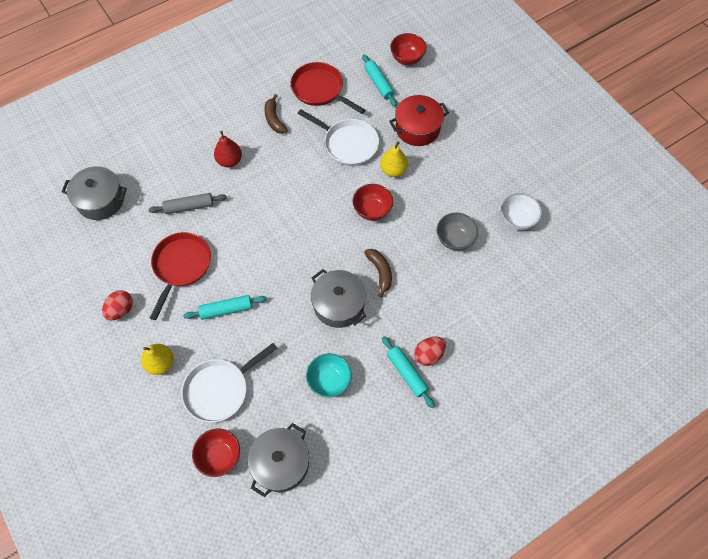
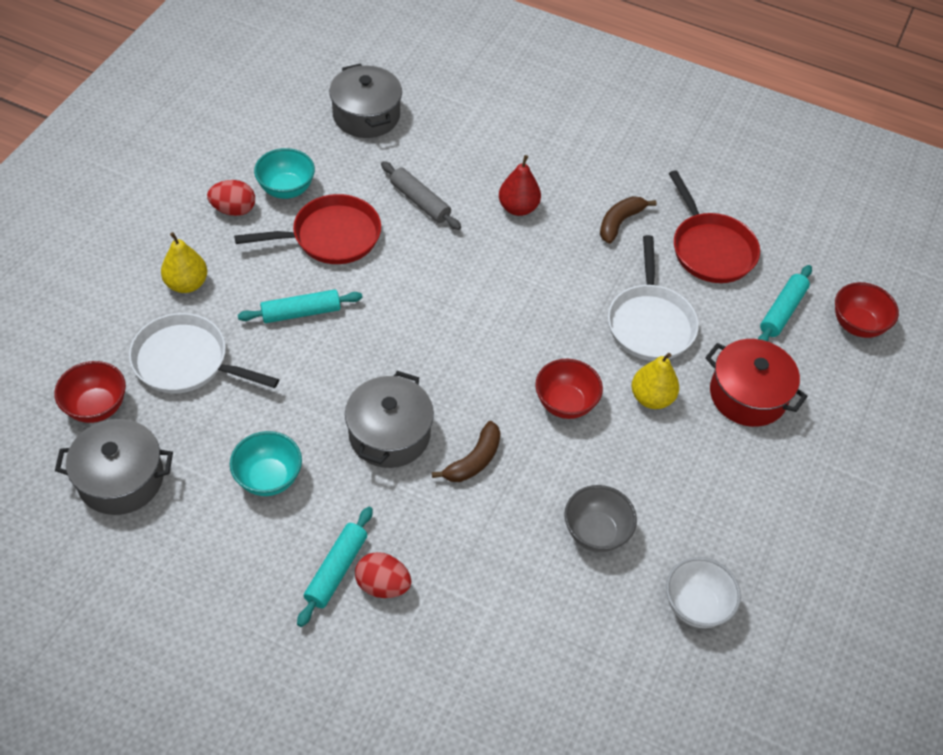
camera: 55 degrees right, 10 degrees down
(126, 273) = (286, 189): none -> turquoise bowl
(226, 309) = (301, 312): turquoise rolling pin -> turquoise rolling pin turned 60 degrees counterclockwise
(320, 90) = (710, 249): red pan -> red pan turned 150 degrees clockwise

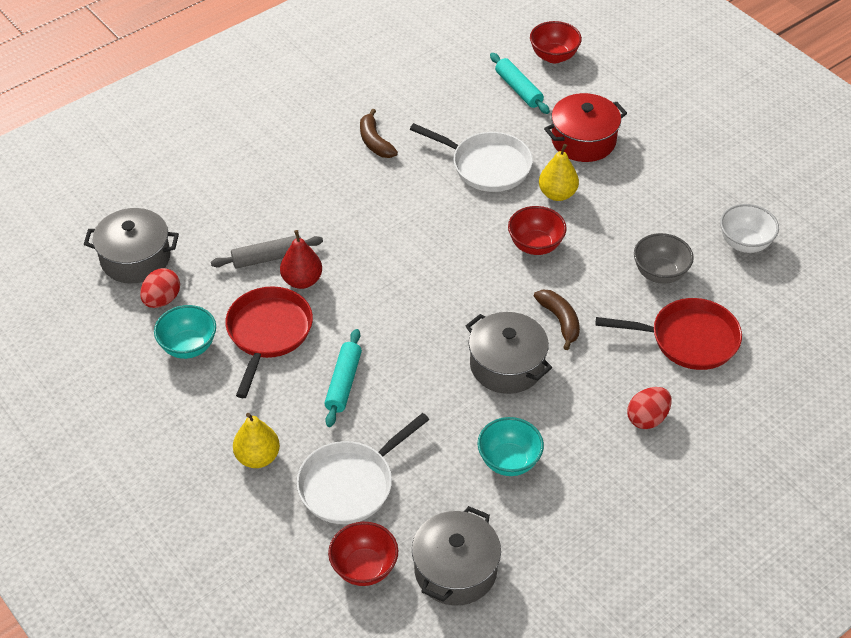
camera: 60 degrees left, 5 degrees down
(234, 210) = (188, 394): red egg -> red egg (162, 300)
(336, 570) = (620, 444): turquoise rolling pin -> none
(518, 208) = (318, 197): red pear -> red pear (302, 280)
(710, 249) = (435, 102): red pan -> red pan (688, 339)

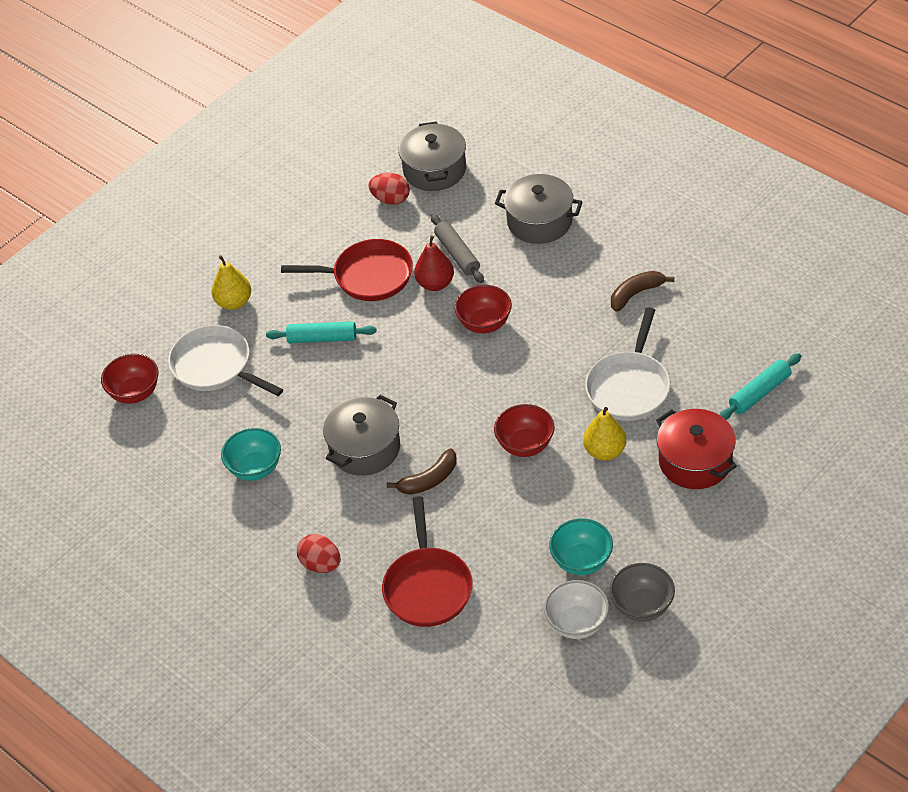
camera: 85 degrees right, 0 degrees up
(188, 347) = (342, 230): turquoise bowl -> turquoise bowl (581, 561)
(455, 570) = (139, 451): grey pot -> grey pot (539, 221)
(554, 56) = (828, 414): red bowl -> red bowl (484, 323)
(660, 273) = (513, 553): grey bowl -> grey bowl (642, 606)

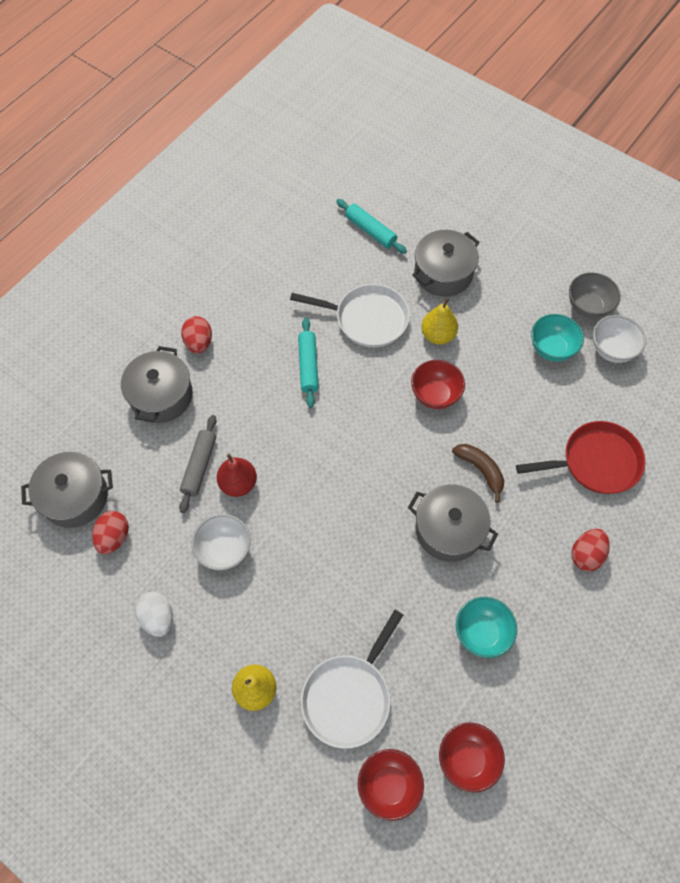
camera: 100 degrees left, 15 degrees up
(310, 234) = (158, 618): none -> white egg
(322, 338) = (309, 586): turquoise rolling pin -> turquoise rolling pin (308, 366)
(368, 276) = (224, 550): red pan -> white bowl
(457, 254) = (199, 466): grey rolling pin -> grey rolling pin turned 45 degrees counterclockwise
(484, 323) = (292, 436): red bowl -> red bowl (467, 759)
(602, 246) = (199, 343): none -> red egg
(636, 294) = (259, 316): brown banana -> none
(695, 461) = (443, 273): red pot -> grey pot

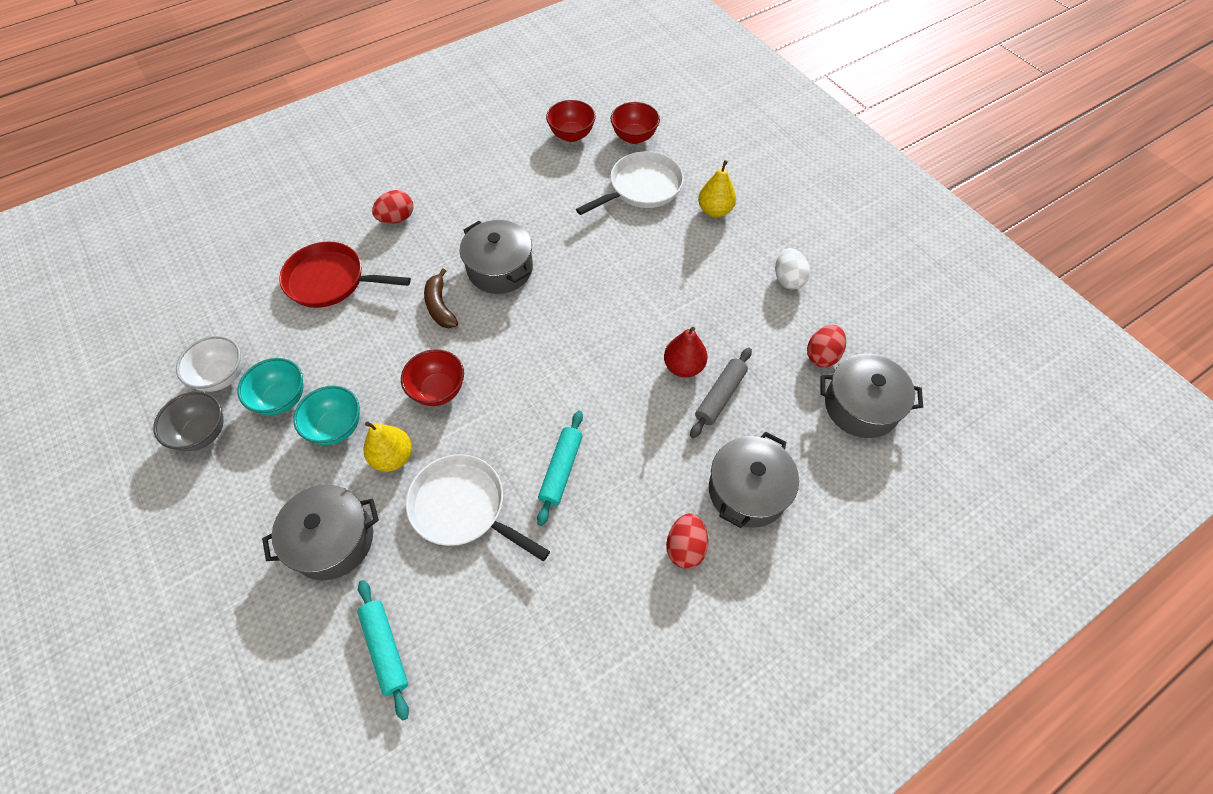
camera: 160 degrees left, 5 degrees down
(224, 550) = (714, 313): white bowl -> none
(482, 633) = (517, 195): turquoise bowl -> turquoise bowl (336, 427)

